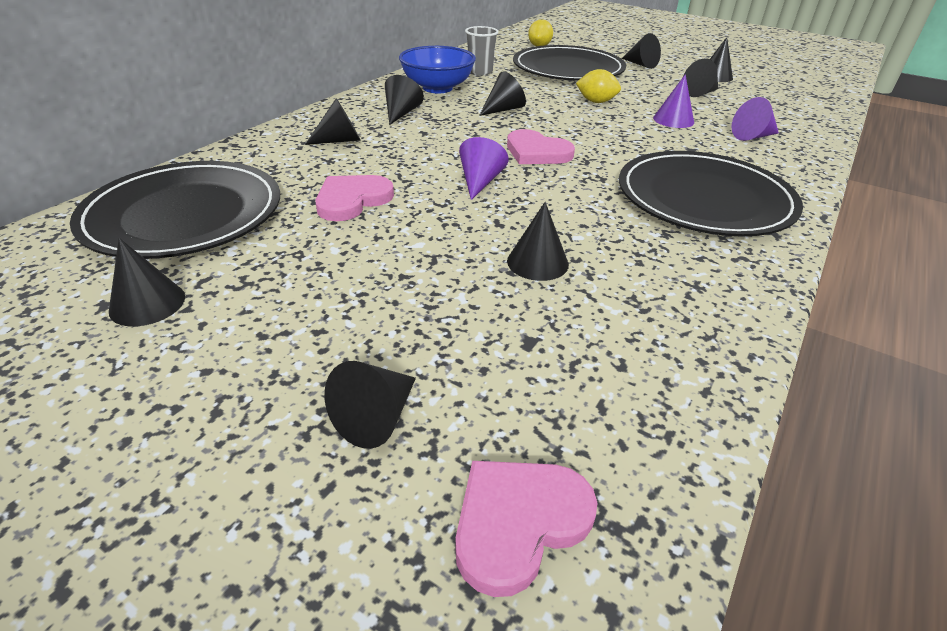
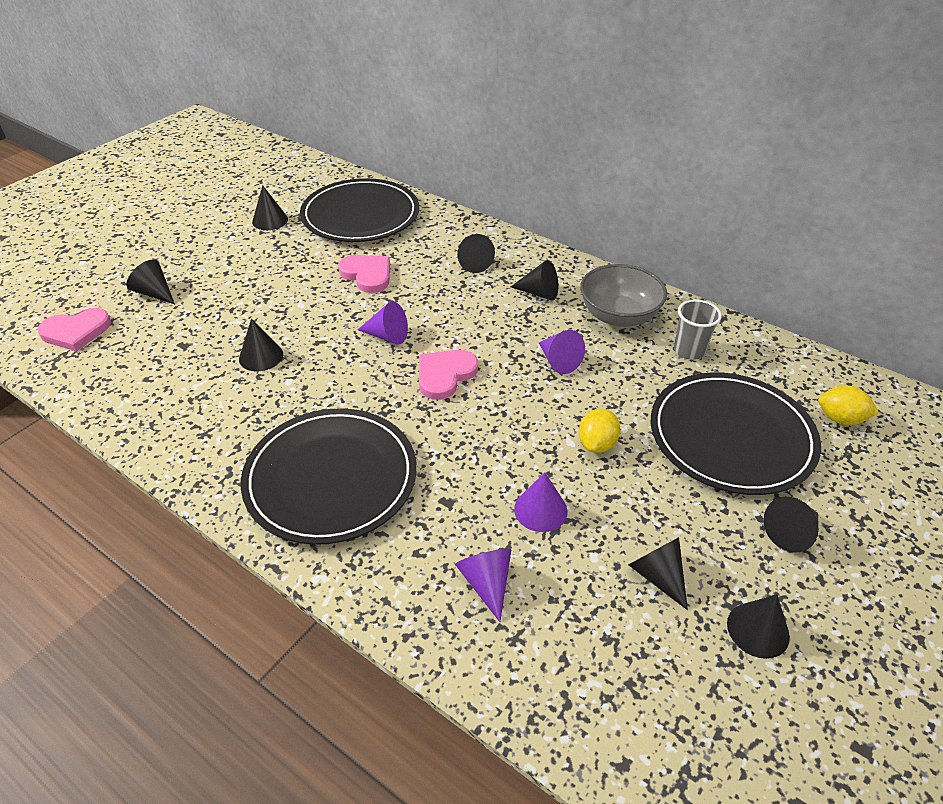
camera: 95 degrees right, 5 degrees up
(437, 88) = (618, 316): blue bowl -> grey bowl
(503, 109) = (558, 361): black cone -> purple cone
(518, 522) = (76, 331): pink heart -> pink heart turned 105 degrees clockwise

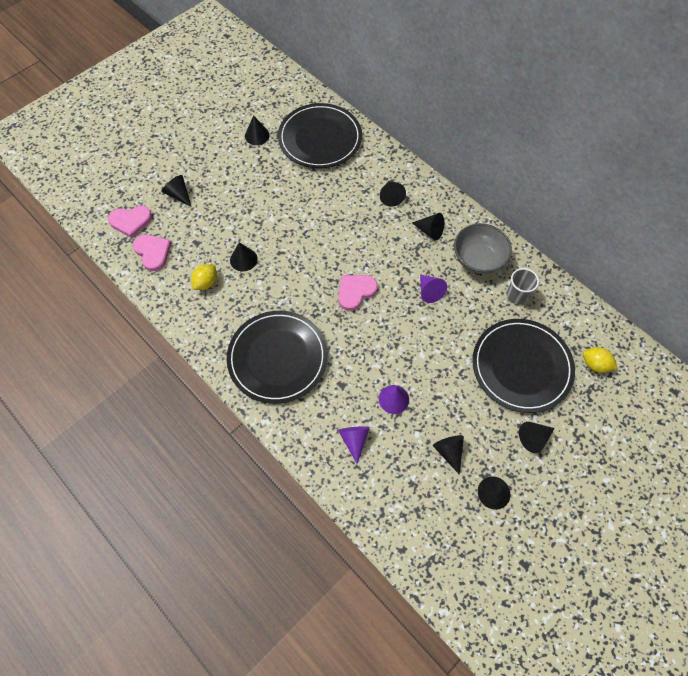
camera: 10 degrees right, 20 degrees up
(367, 275) = (318, 198): pink heart -> pink heart (153, 252)
(387, 336) = (324, 254): purple cone -> none
(597, 444) = (437, 359): yellow lemon -> yellow lemon (206, 283)

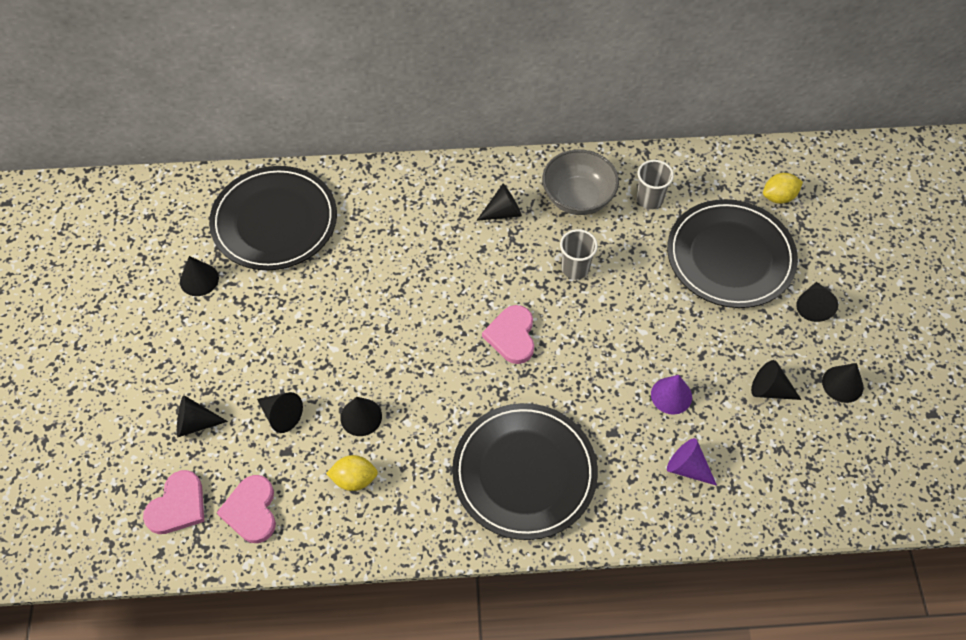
camera: 50 degrees left, 5 degrees down
(153, 252) = (251, 510): pink heart -> pink heart turned 105 degrees counterclockwise
(206, 283) = (354, 479): yellow lemon -> yellow lemon turned 75 degrees counterclockwise
(391, 197) = (424, 214): black cone -> black cone (281, 415)
(429, 291) = (575, 268): purple cone -> grey cup

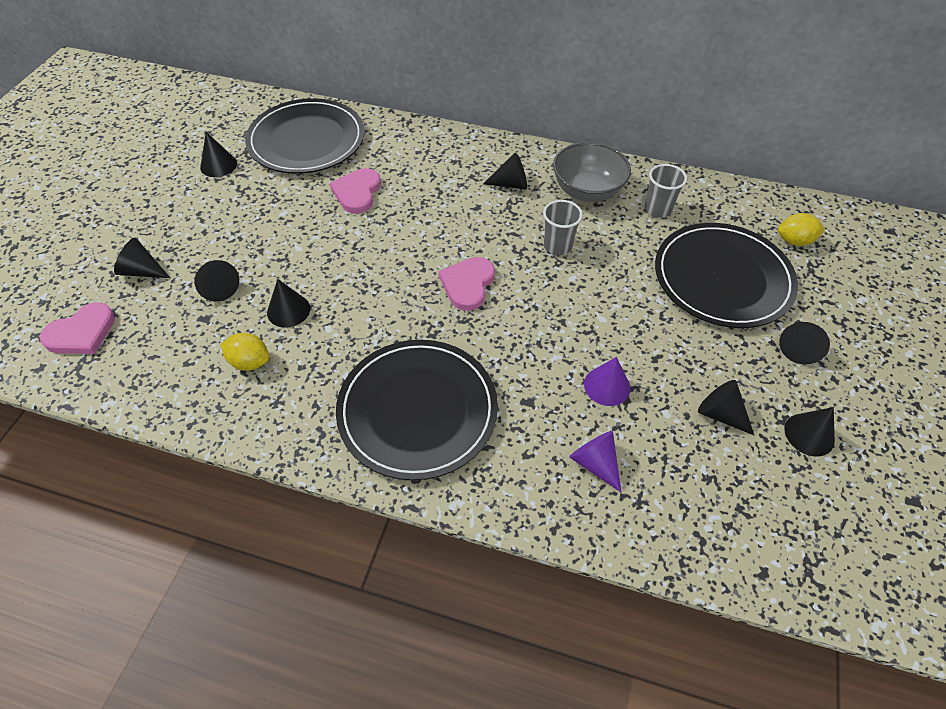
camera: 20 degrees right, 5 degrees down
(251, 510) = (141, 358): pink heart -> pink heart (357, 192)

